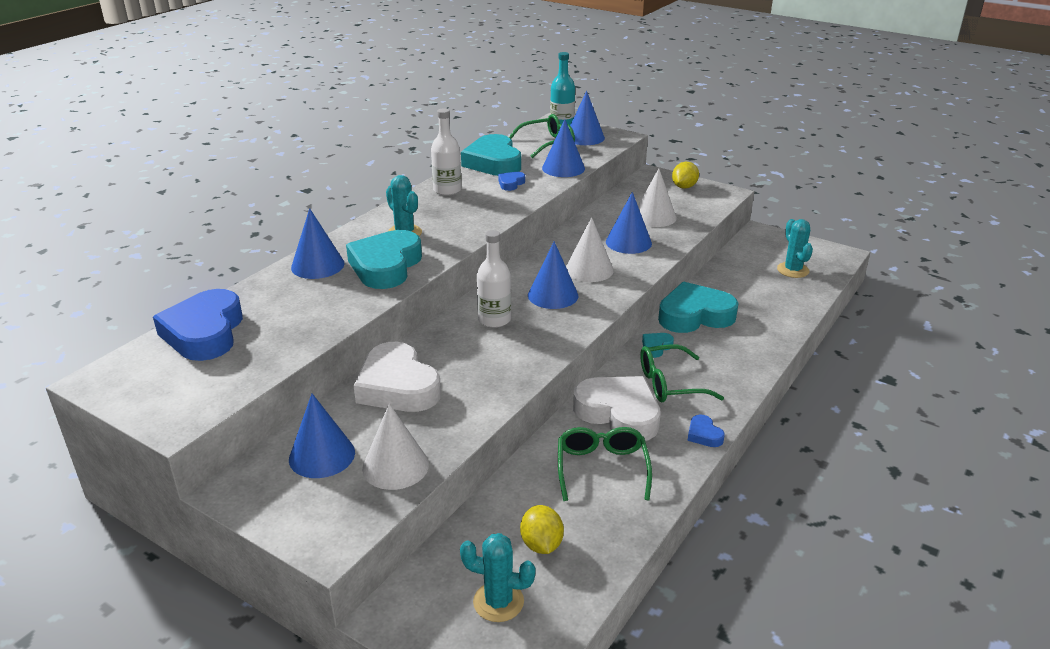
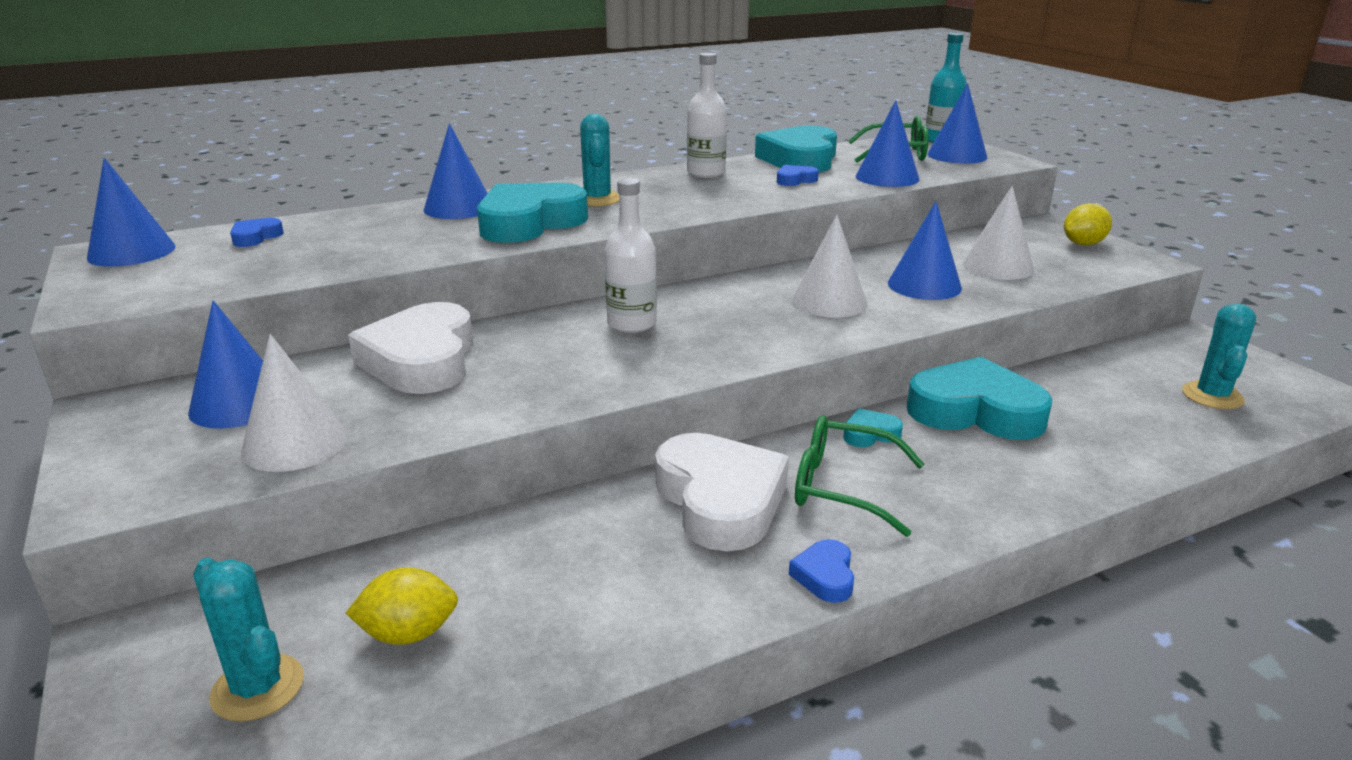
camera: 30 degrees right, 5 degrees down
(204, 332) = (255, 237): blue heart -> blue heart, size x0.43
(541, 544) = (409, 634): yellow lemon -> yellow lemon turned 60 degrees clockwise
(553, 295) = (743, 317): blue cone -> blue cone (131, 252)
(602, 469) = (612, 565): green glasses -> none

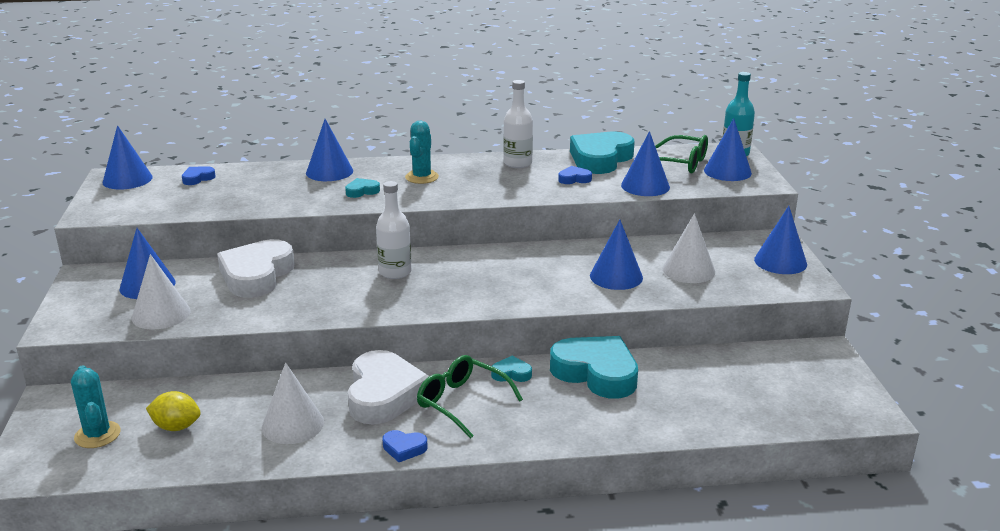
camera: 20 degrees right, 0 degrees up
(529, 223) = (362, 191): turquoise heart -> turquoise heart, size x0.43
(825, 576) = (404, 448): blue heart -> blue heart turned 105 degrees counterclockwise
(829, 302) = (536, 278): white cone -> white cone (293, 424)
(1083, 244) = (780, 262): yellow lemon -> blue cone
(1212, 396) = (779, 396): turquoise cactus -> none

